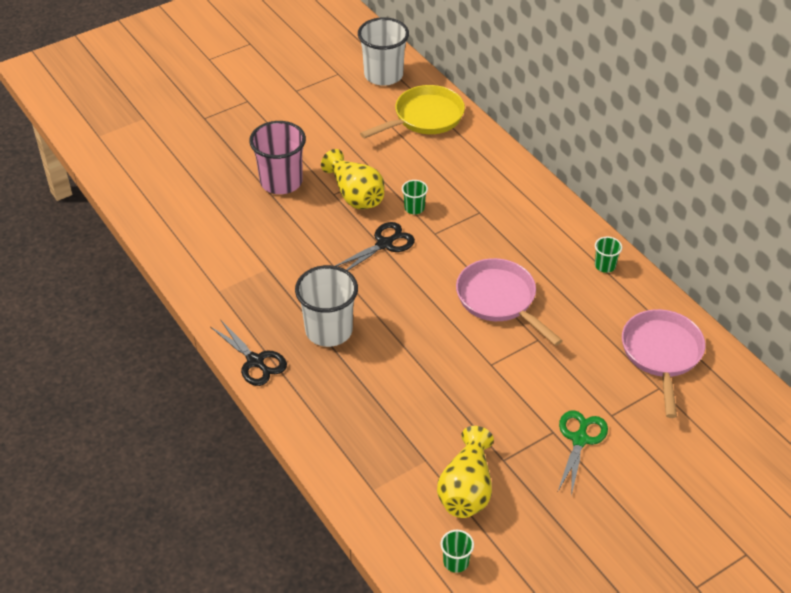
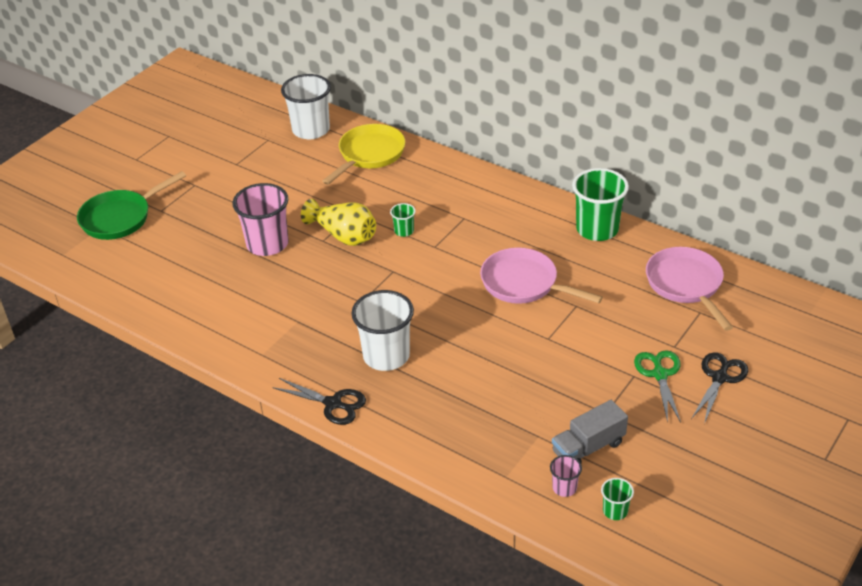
camera: 20 degrees left, 5 degrees down
(165, 114) = (120, 218): none -> green pan
(384, 244) = (394, 268): black scissors -> black scissors (719, 378)
(421, 521) = (564, 488): none -> pink cup
(466, 489) = (588, 447): yellow vase -> grey truck
(605, 266) = (597, 229): green cup -> green cup, size x2.14

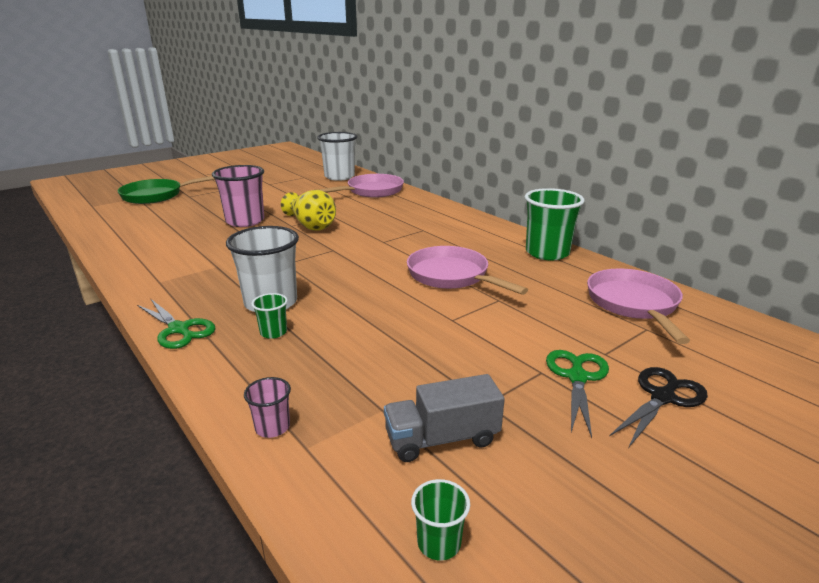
camera: 15 degrees right, 15 degrees down
(333, 404) = (179, 329): black scissors -> green scissors
(369, 155) = (372, 191): yellow pan -> pink pan
(404, 231) = (364, 230): green cup -> green cup (273, 332)
(564, 488) = (378, 484): pink cup -> pink cup (272, 427)

